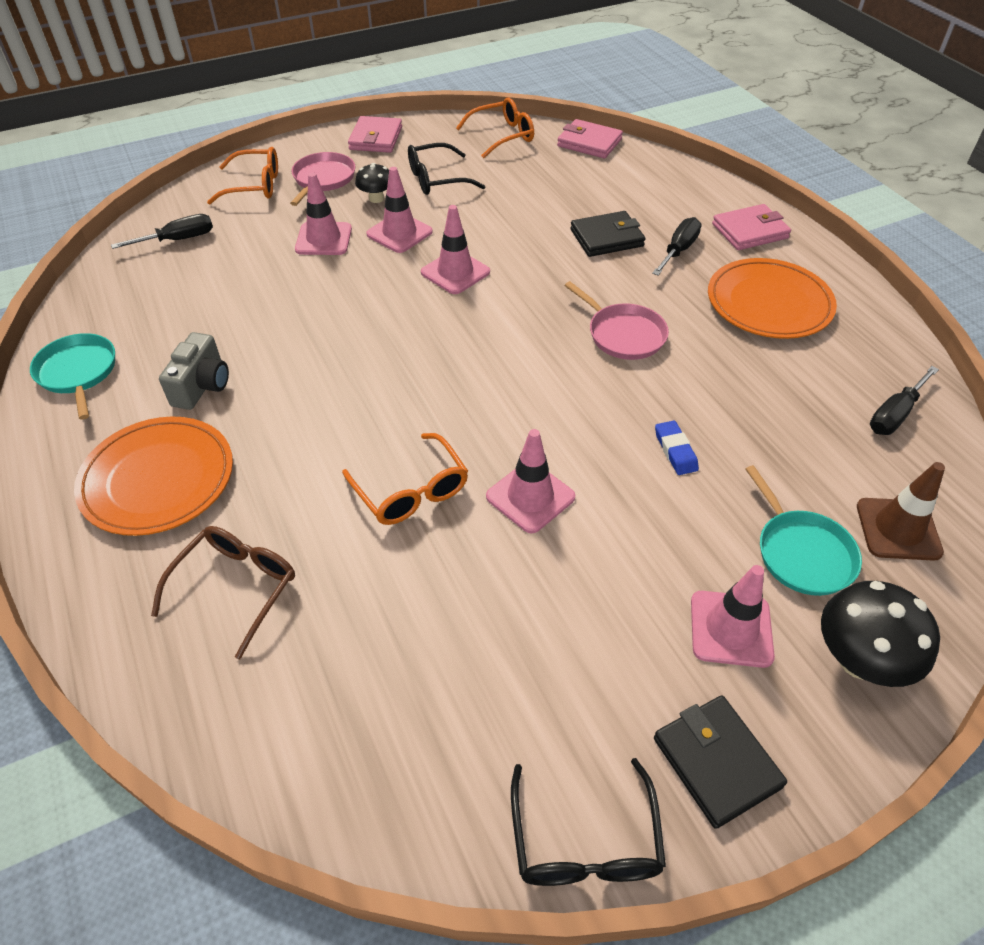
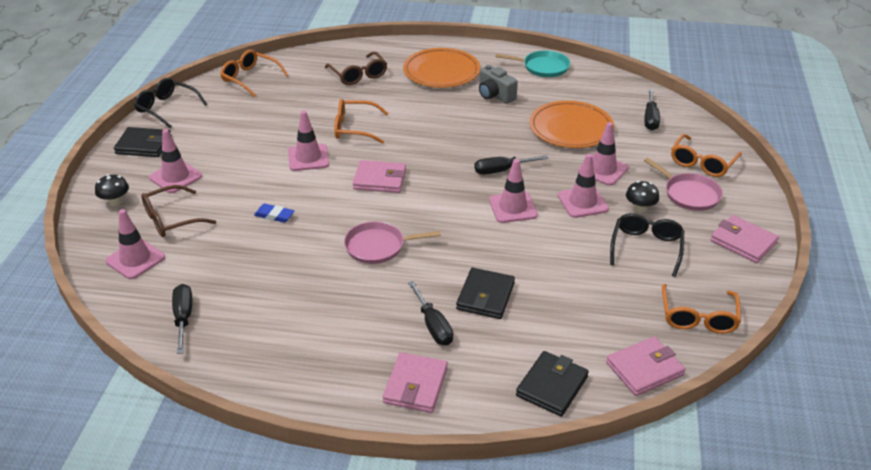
camera: 125 degrees right, 10 degrees down
(363, 769) = (250, 78): none -> orange glasses
(391, 306) = (502, 170): none -> black screwdriver
(507, 396) = (380, 179): none -> pink wallet
(660, 173) = (552, 386): none -> black wallet
(769, 303) = (329, 333): orange plate -> orange plate (571, 128)
(801, 552) = (172, 219): turquoise pan -> brown glasses
(859, 660) = (115, 202): black mushroom -> black mushroom, size x0.59
(898, 529) = (135, 259): brown traffic cone -> pink traffic cone

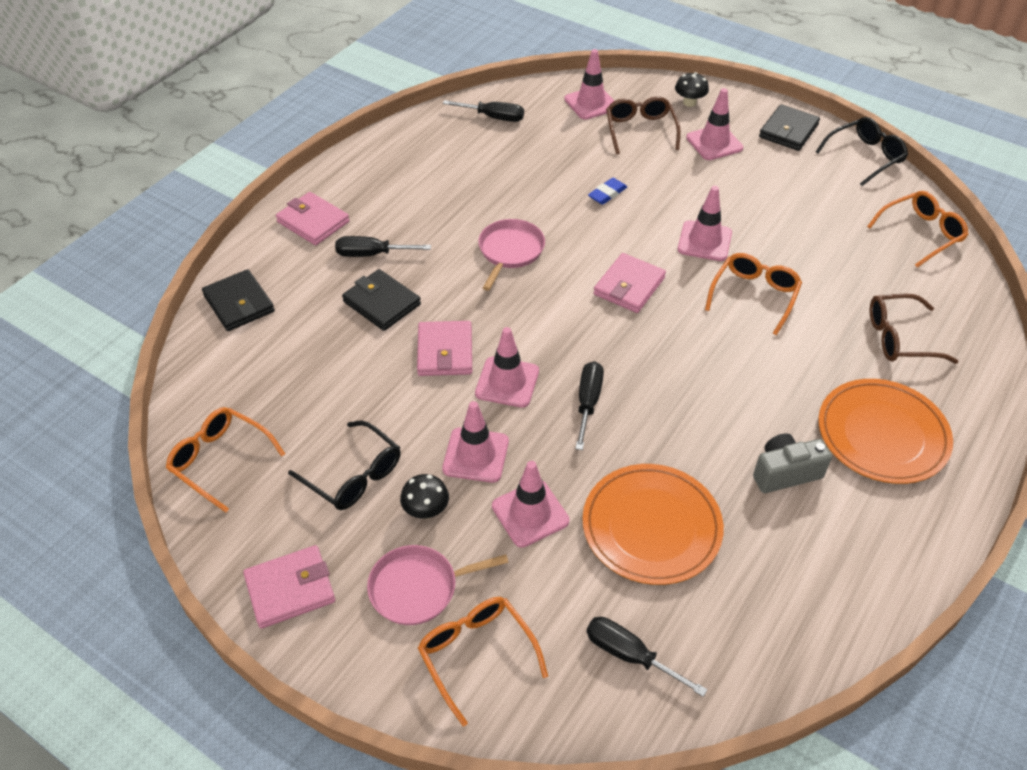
camera: 115 degrees right, 10 degrees up
(543, 67) = (858, 580): turquoise pan -> none
(644, 369) = (199, 378): pink wallet -> pink wallet (445, 352)

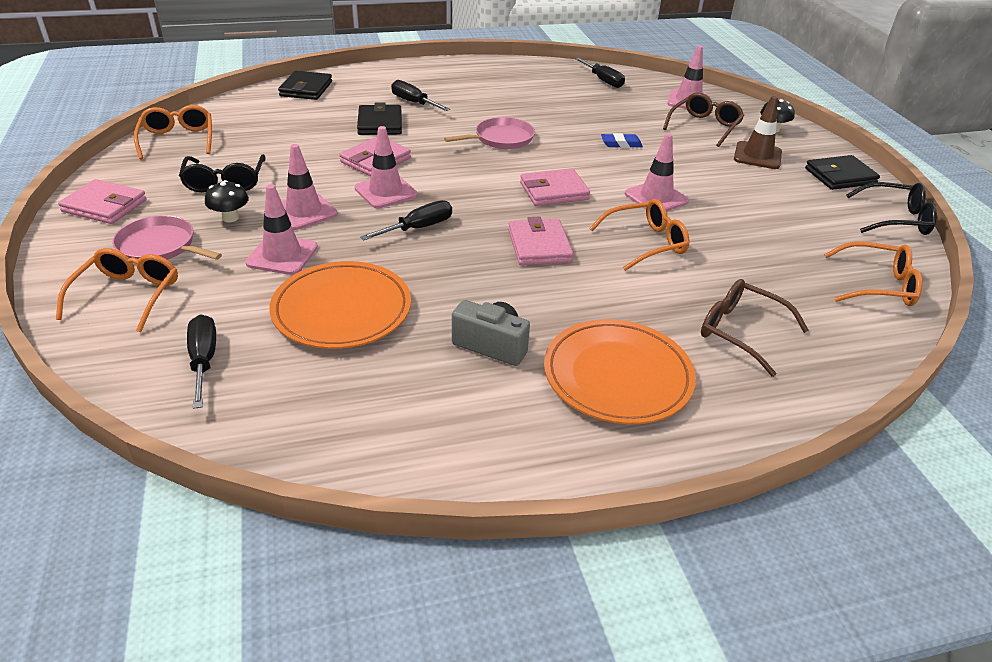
camera: 40 degrees right, 10 degrees down
(313, 222) = (406, 77): pink wallet -> pink wallet (539, 246)
(714, 143) = (757, 156): pink traffic cone -> brown traffic cone

